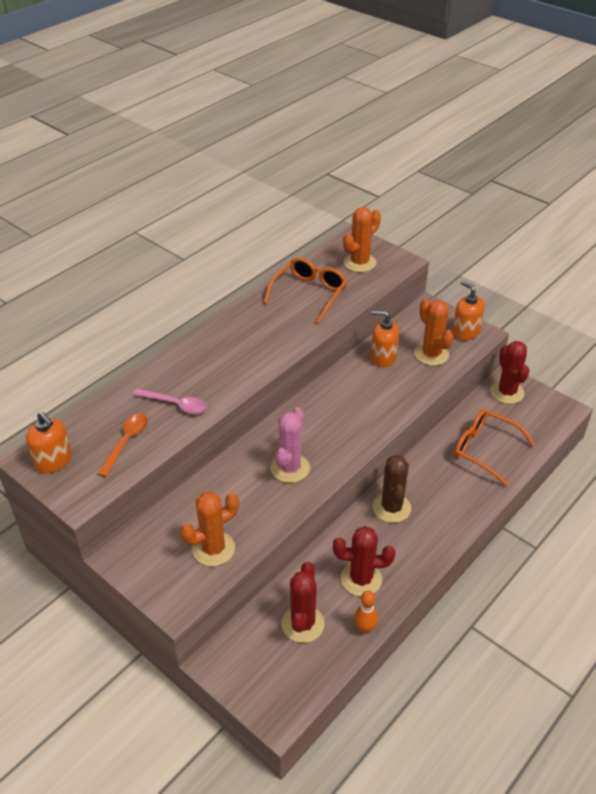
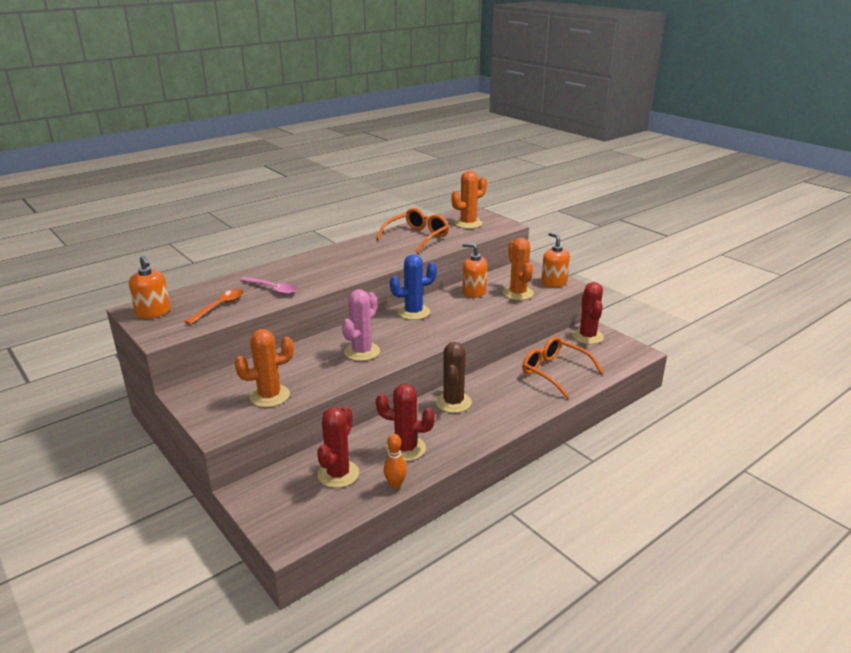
camera: 10 degrees right, 15 degrees down
(326, 398) = (413, 312): none -> blue cactus

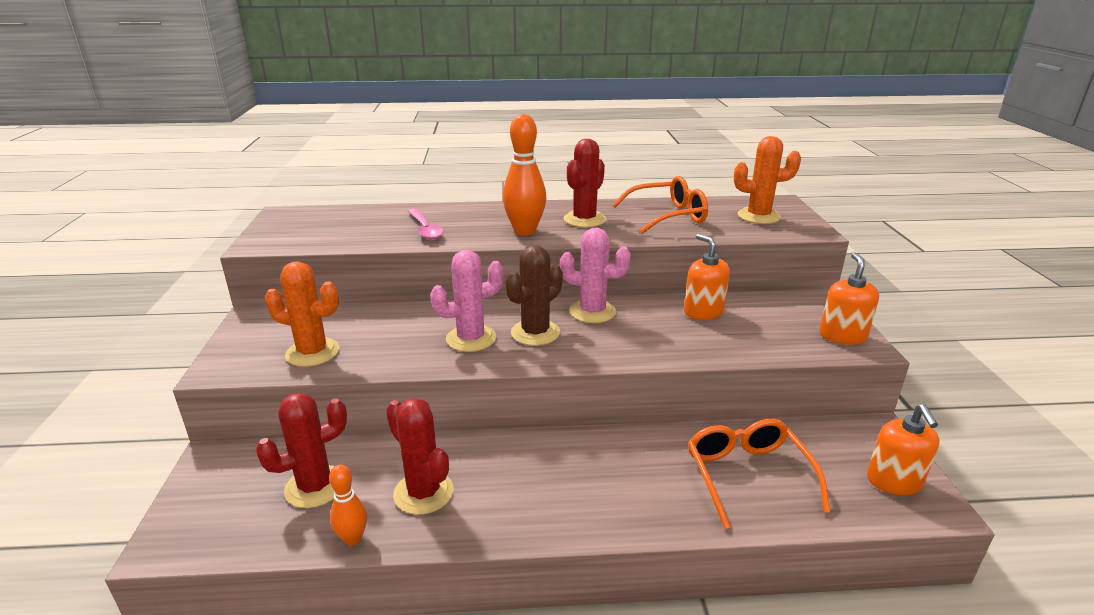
camera: 35 degrees right, 0 degrees up
(153, 312) = (290, 220): orange soap dispenser -> orange soap dispenser (894, 481)
(219, 306) = (350, 232): orange spoon -> none
(343, 271) = (525, 231): none -> orange bowling pin
(413, 312) = (592, 312): blue cactus -> pink cactus
(453, 402) = (553, 456): brown cactus -> brown cactus (535, 333)
(518, 293) = (766, 333): orange cactus -> none
(587, 336) = (860, 441): red cactus -> red cactus (584, 219)

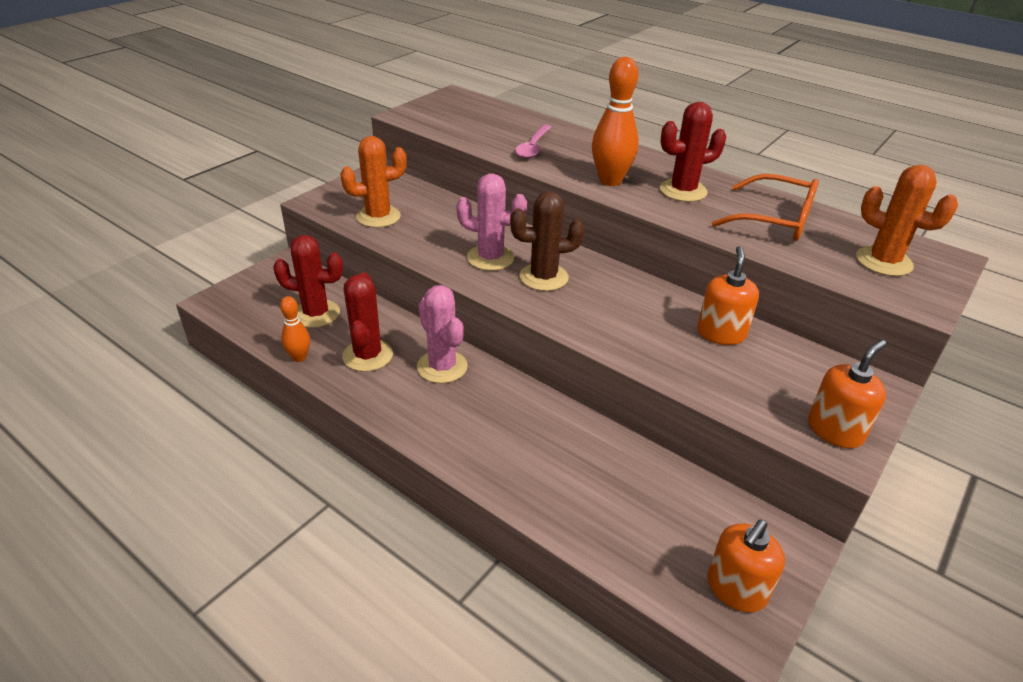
camera: 40 degrees right, 10 degrees up
(312, 352) = (378, 217): orange cactus -> orange cactus turned 75 degrees counterclockwise
(592, 312) = (616, 283): pink cactus -> pink cactus (442, 367)
(748, 477) = (604, 494): orange glasses -> none

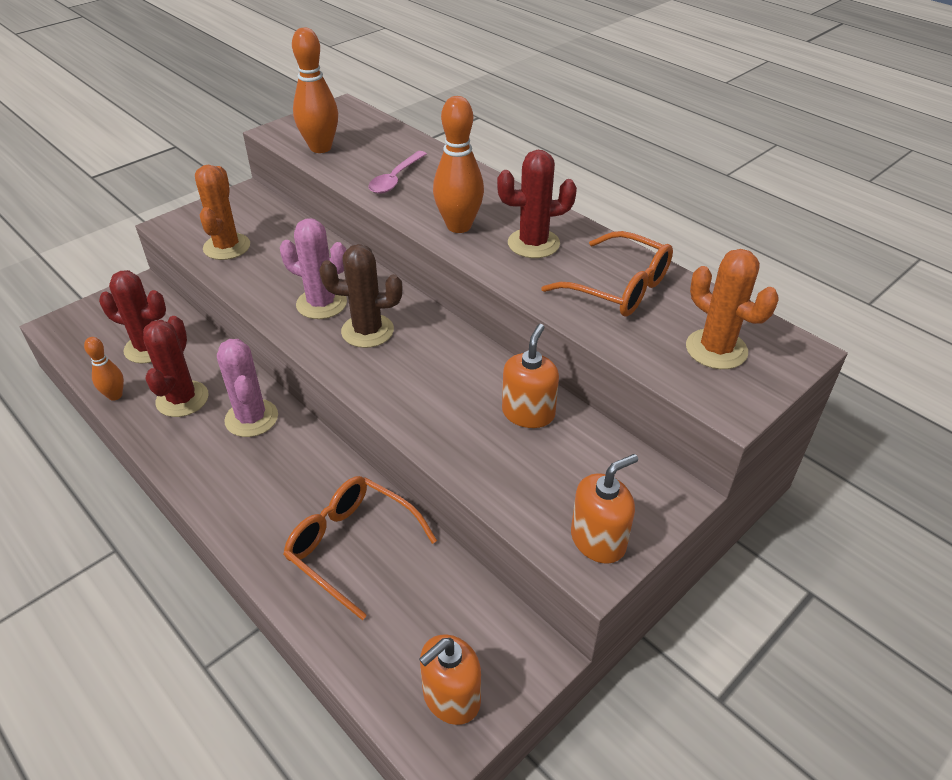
camera: 10 degrees right, 5 degrees up
(378, 217) = (227, 247): orange cactus -> orange cactus turned 75 degrees counterclockwise
(451, 126) = (320, 148): none -> orange bowling pin
(586, 469) = (353, 547): none -> orange glasses

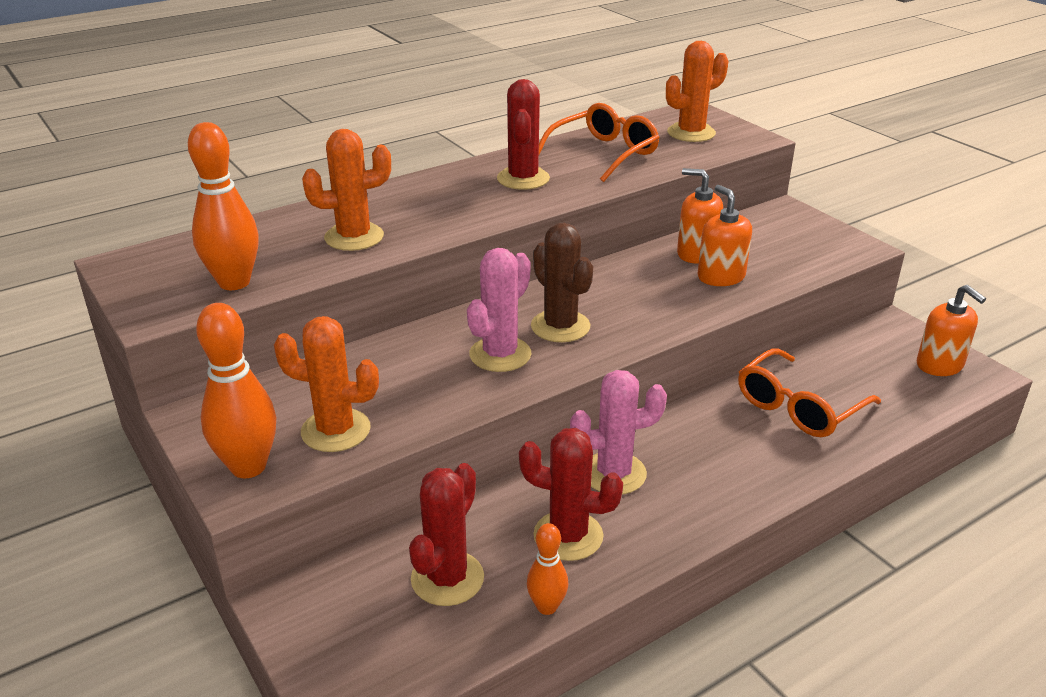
camera: 80 degrees left, 10 degrees down
(367, 331) = (560, 326): brown cactus -> brown cactus turned 45 degrees counterclockwise
(395, 179) = (354, 237): pink spoon -> orange cactus
(459, 226) = (476, 209): orange bowling pin -> orange bowling pin (248, 467)
(598, 540) = (835, 242): orange soap dispenser -> orange soap dispenser (721, 277)

